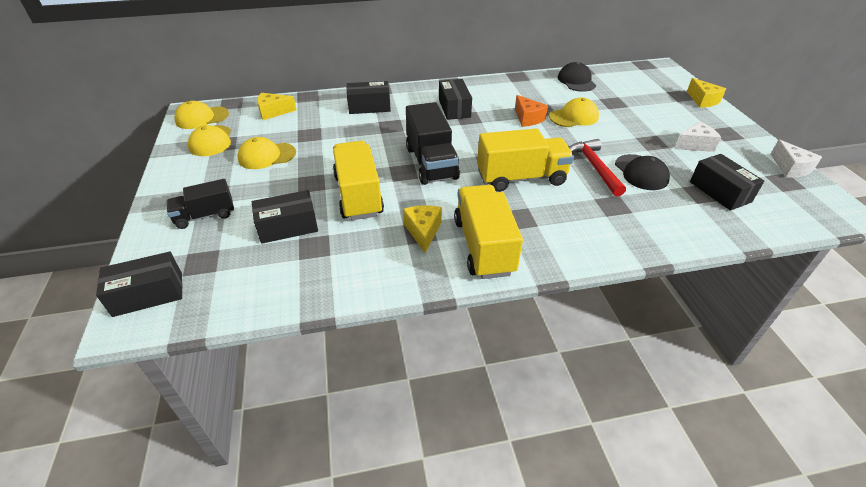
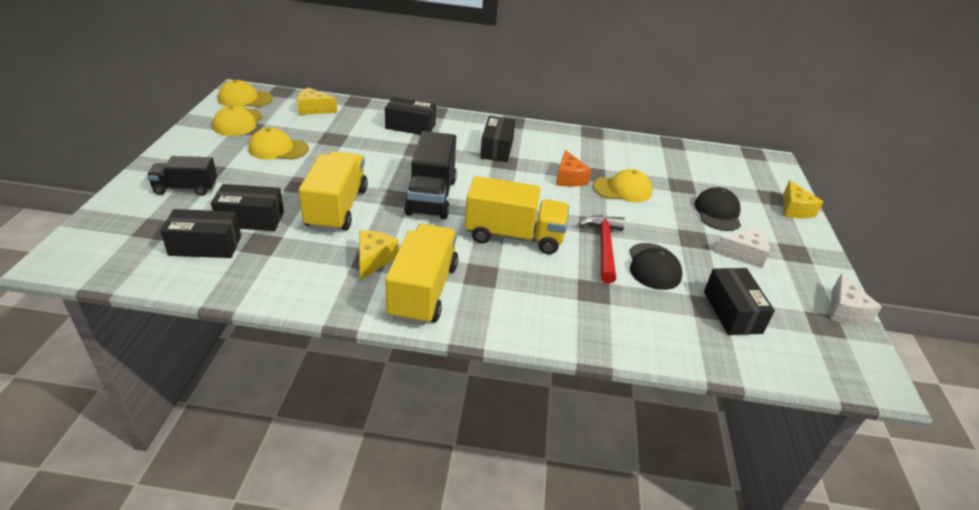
camera: 15 degrees right, 5 degrees down
(148, 294) = (92, 242): black box -> black box (205, 245)
(576, 81) = (656, 152): black cap -> black cap (717, 213)

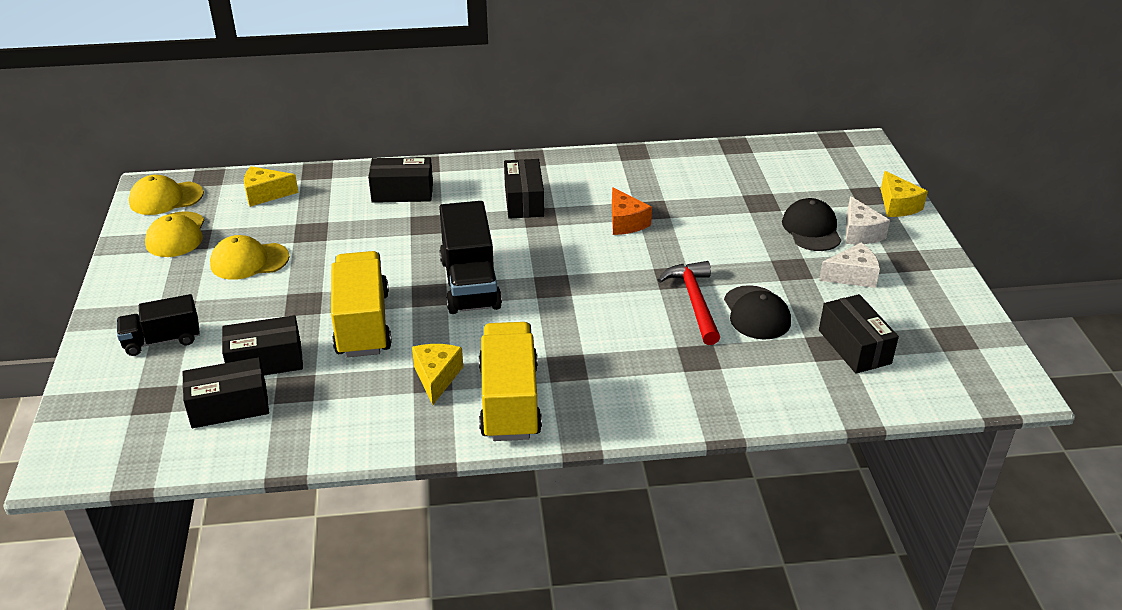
camera: 10 degrees left, 0 degrees up
(514, 236) = (587, 312): yellow truck -> none
(622, 189) = (693, 223): yellow cap -> none
(845, 311) = (972, 318): white cheese -> white cheese (860, 233)

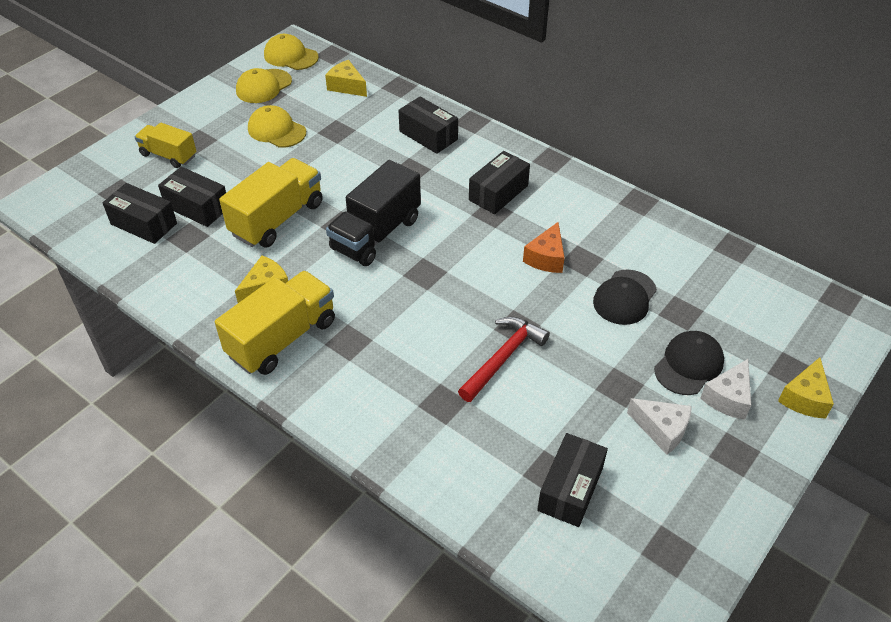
camera: 45 degrees right, 10 degrees up
(162, 340) = (168, 155): black truck -> yellow truck
(756, 313) = (536, 402): black cap -> black cap (624, 297)

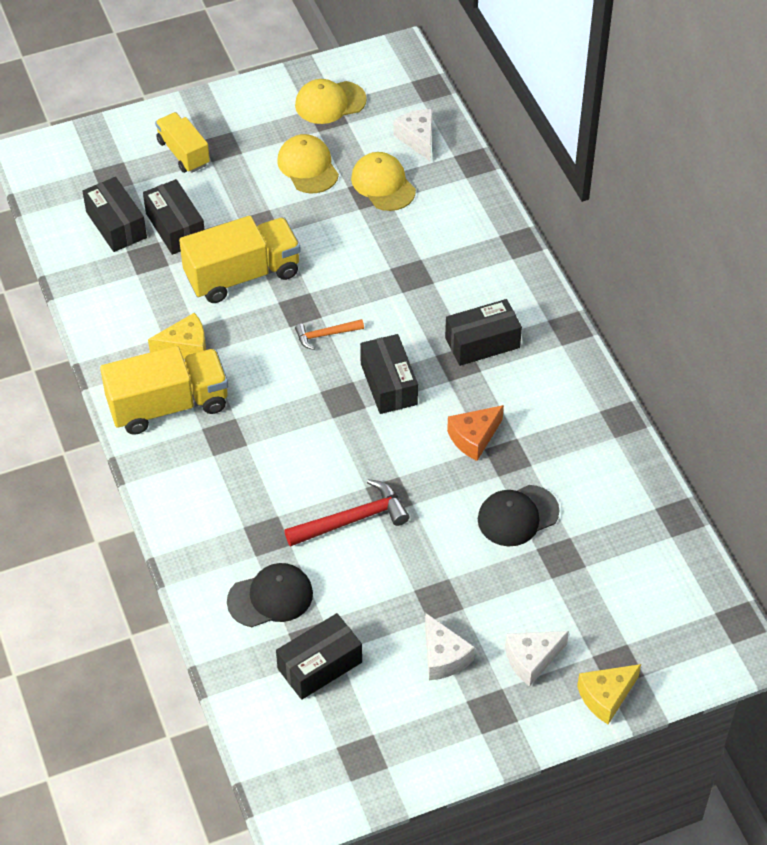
camera: 30 degrees right, 5 degrees up
(291, 56) = (384, 72): yellow cap -> yellow cap (383, 184)
(347, 86) = (418, 139): yellow cheese -> white cheese
(376, 234) = (325, 335): black truck -> orange hammer
(428, 135) = (460, 240): black box -> black box (388, 384)
(689, 365) = (522, 611): black cap -> black cap (270, 597)

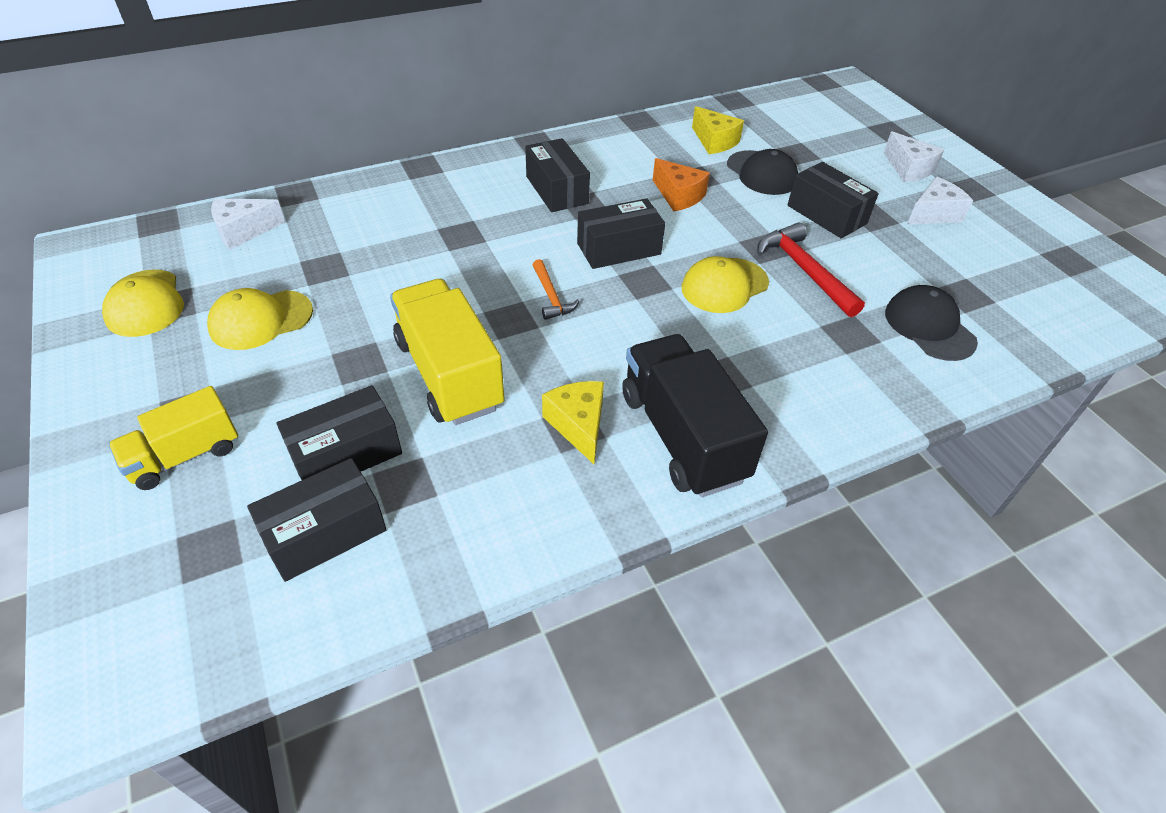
camera: 95 degrees left, 5 degrees down
(168, 405) = (682, 436): yellow truck -> black truck
(319, 665) = (989, 289): black box -> black box (826, 214)
(383, 184) = (312, 256): yellow cap -> yellow cap (724, 285)
(606, 697) = (921, 136): yellow cheese -> yellow cheese (714, 141)

